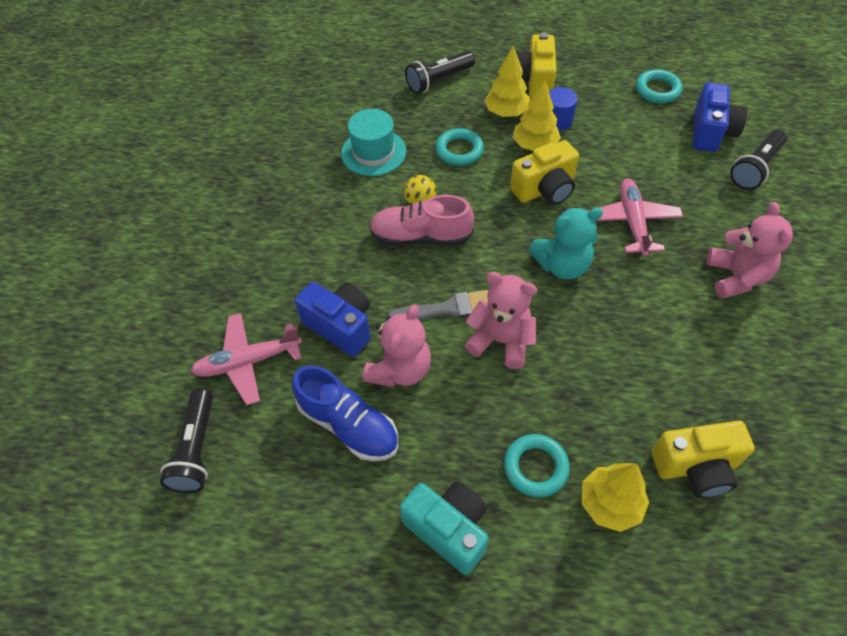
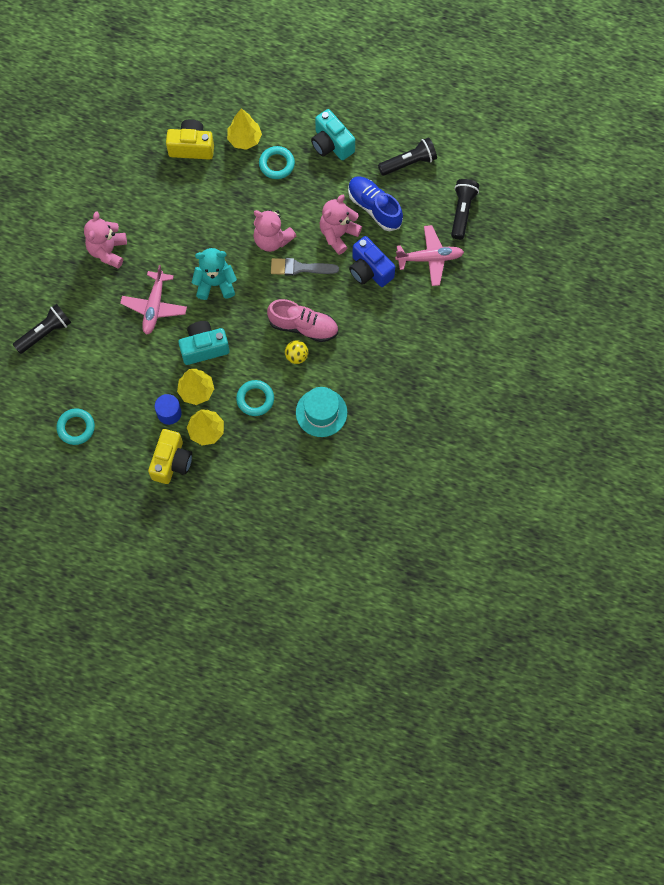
camera: 170 degrees left, 15 degrees up
(438, 81) = (251, 481): black flashlight -> black flashlight (409, 162)
(545, 189) = (204, 347): yellow camera -> turquoise camera
(710, 132) = (58, 373): blue camera -> none

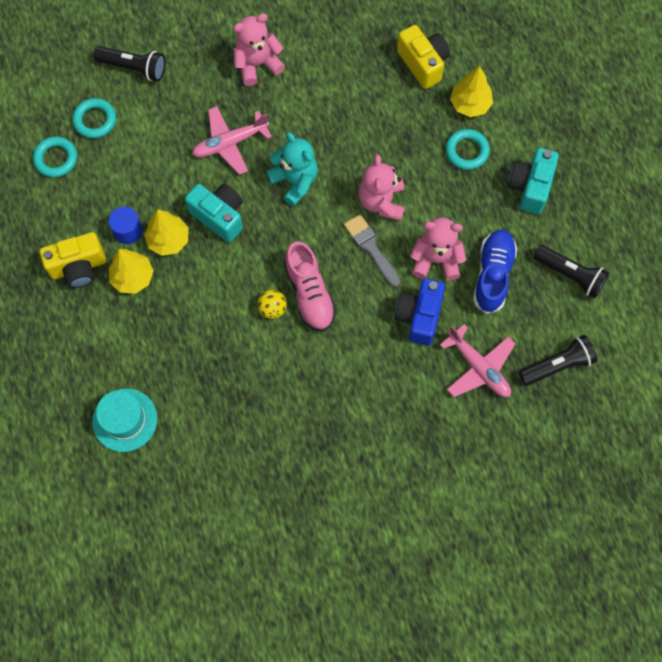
camera: 55 degrees right, 0 degrees up
(255, 399) = (198, 300): turquoise ring -> turquoise ring (95, 120)
(321, 412) = (228, 373): turquoise hat -> turquoise hat (125, 420)

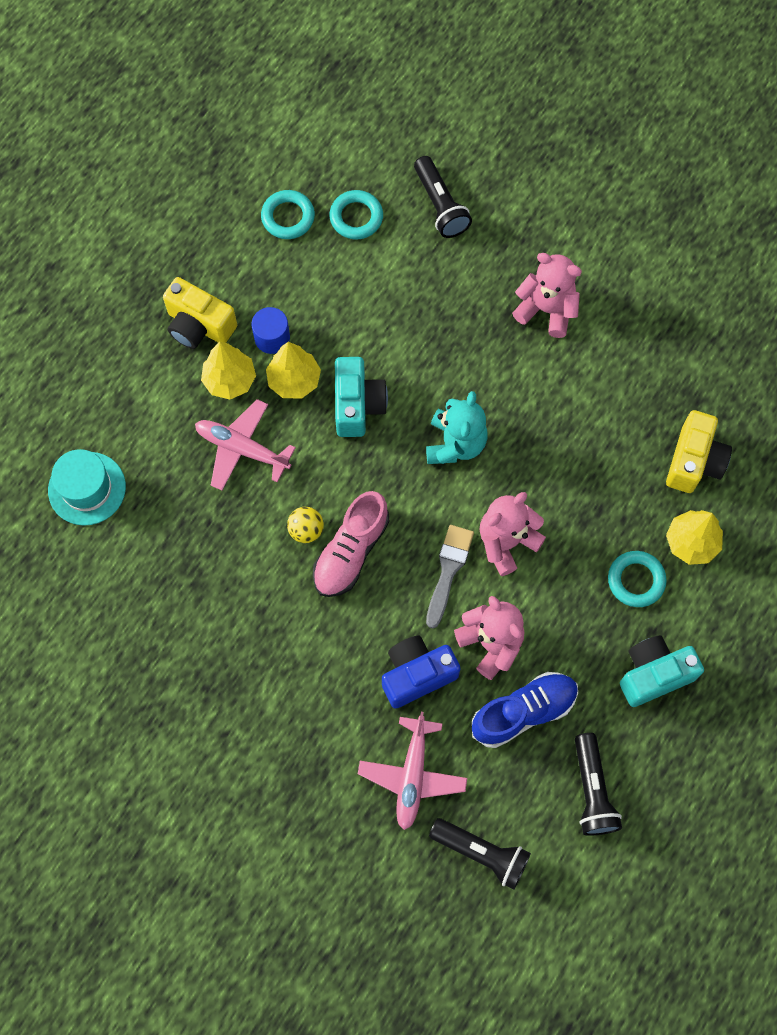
camera: 50 degrees right, 0 degrees up
(230, 143) = (441, 353): pink plane -> pink plane (242, 448)

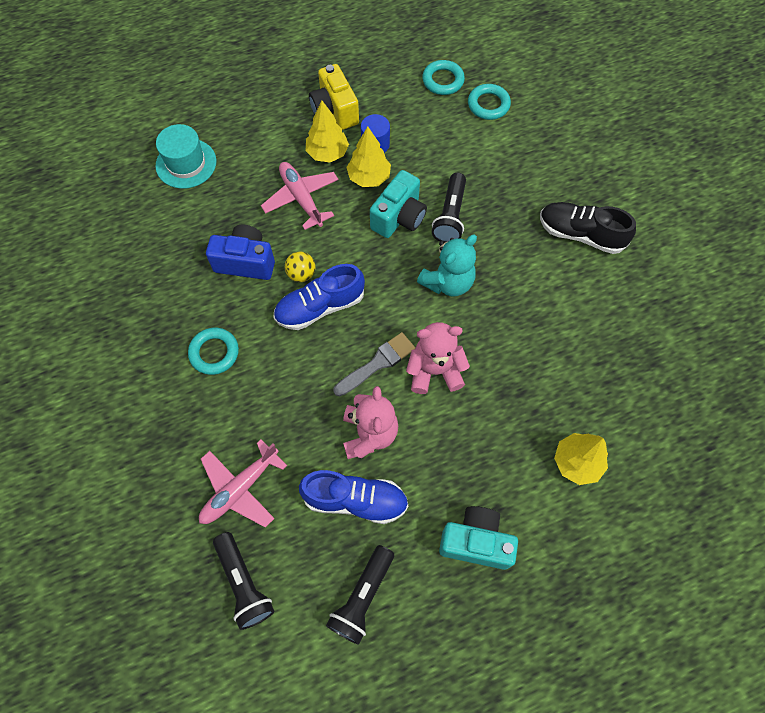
camera: 35 degrees right, 5 degrees down
(351, 551) = (320, 307): pink shoe -> blue shoe
(417, 674) = (299, 420): blue camera -> blue camera (245, 262)
(440, 205) = (552, 128): black flashlight -> black flashlight (450, 216)
(546, 309) = (580, 234): pink teddy bear -> black shoe
(636, 580) = (512, 461): turquoise ring -> turquoise ring (214, 353)
(694, 461) = (620, 404): yellow camera -> none

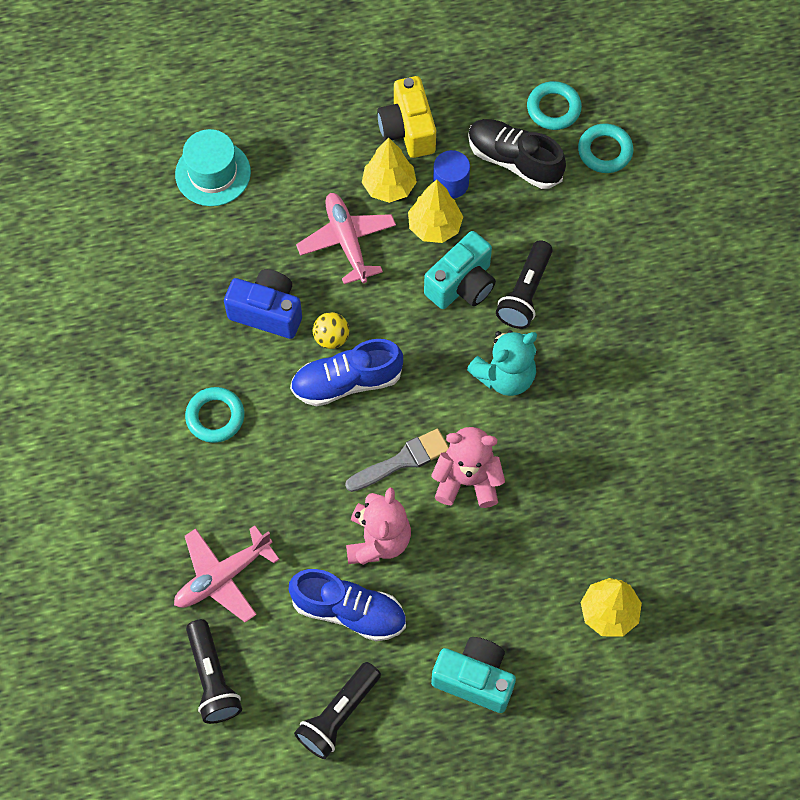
camera: 10 degrees right, 0 degrees up
(580, 234) = (680, 342): black shoe -> black shoe (514, 161)

